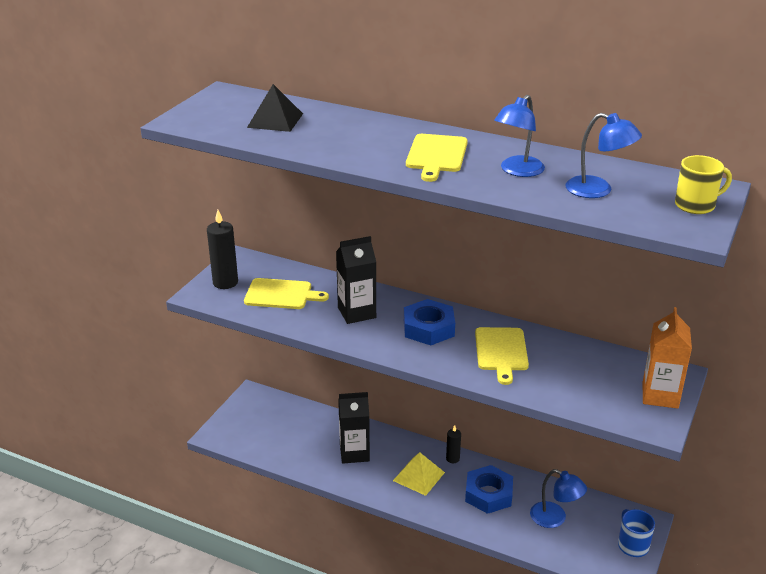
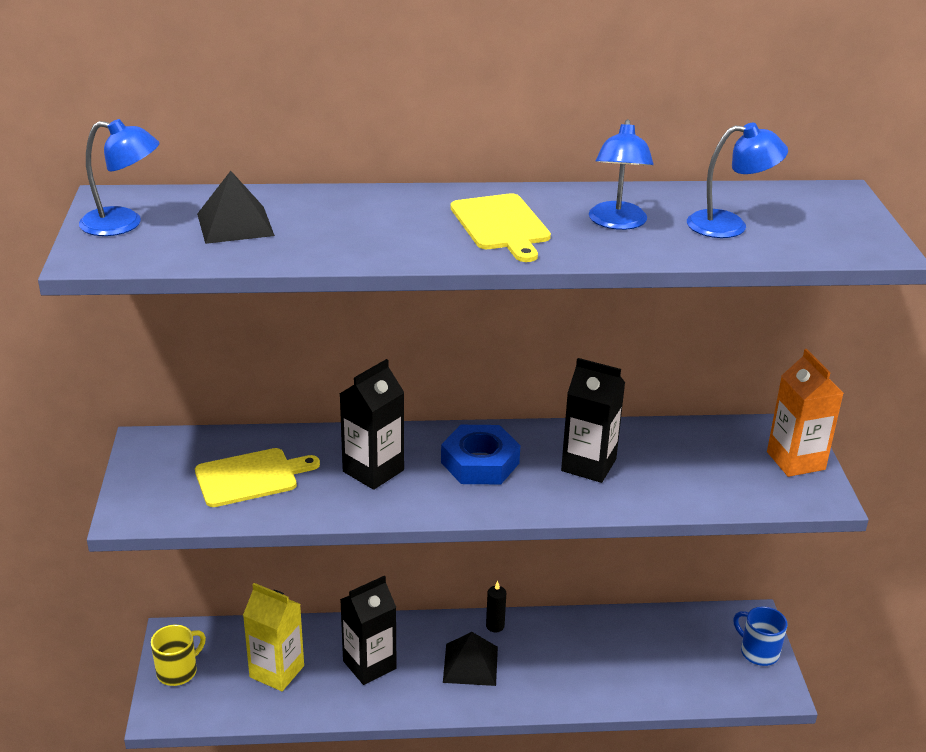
camera: 30 degrees left, 0 degrees up
(225, 282) = (155, 484): black candle -> none
(296, 436) = (277, 671): none -> yellow carton
(419, 476) = (470, 664): yellow pyramid -> black pyramid
(488, 494) = (566, 654): blue nut -> none
(501, 351) = (588, 465): yellow cutting board -> black carton
(555, 518) = (659, 654): blue lamp -> blue lamp (123, 224)
(696, 205) = (844, 218): yellow mug -> yellow mug (178, 671)

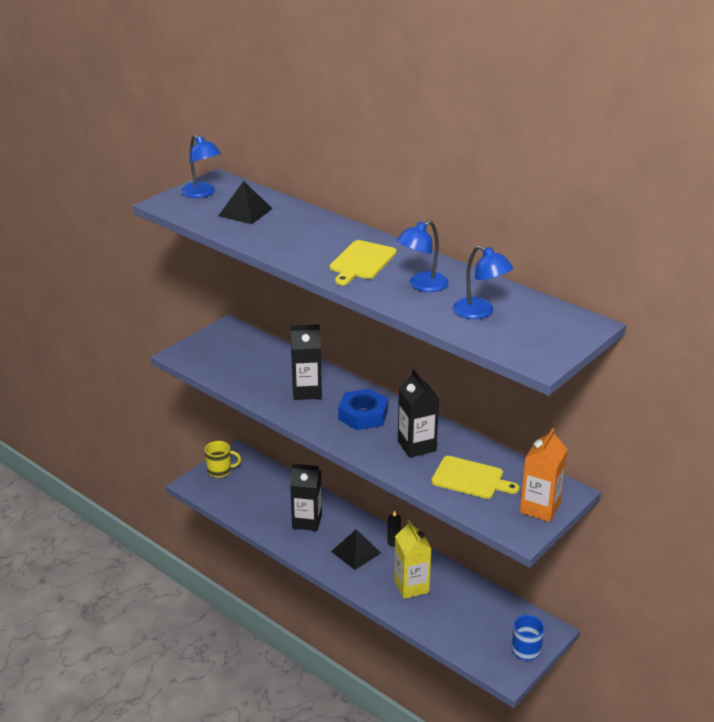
camera: 45 degrees right, 0 degrees up
(251, 477) = (249, 365): yellow cutting board -> yellow cutting board (470, 478)
(277, 671) = (261, 497): yellow carton -> yellow carton (411, 586)

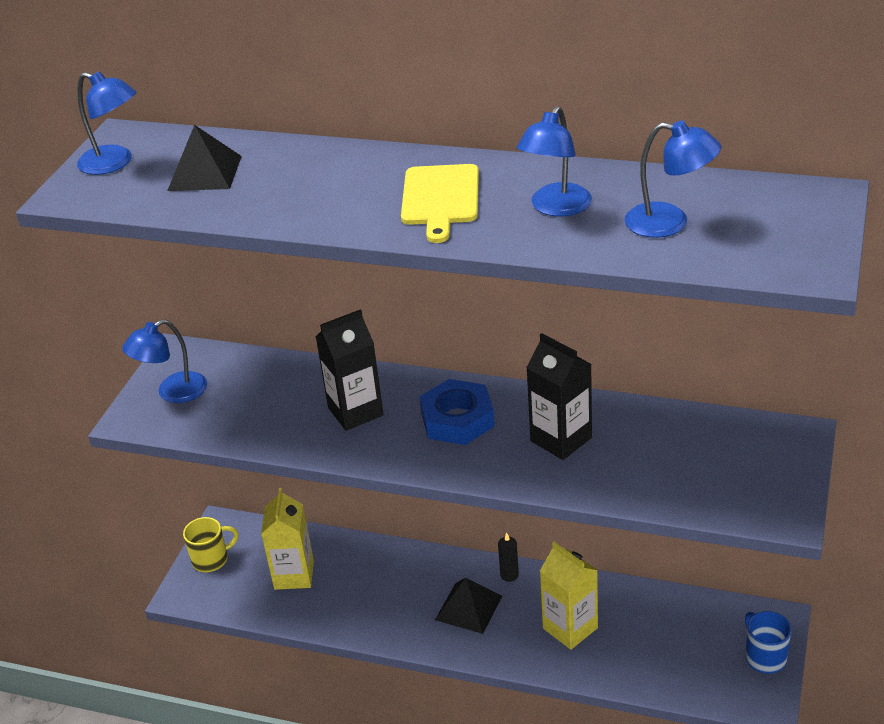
camera: 20 degrees left, 5 degrees up
(211, 348) = (173, 392): none -> blue lamp
(263, 496) = (294, 575): none -> yellow carton
(307, 521) = (376, 588): black carton -> none
(470, 478) = (664, 461): yellow cutting board -> none
(540, 508) = (781, 470): orange carton -> none

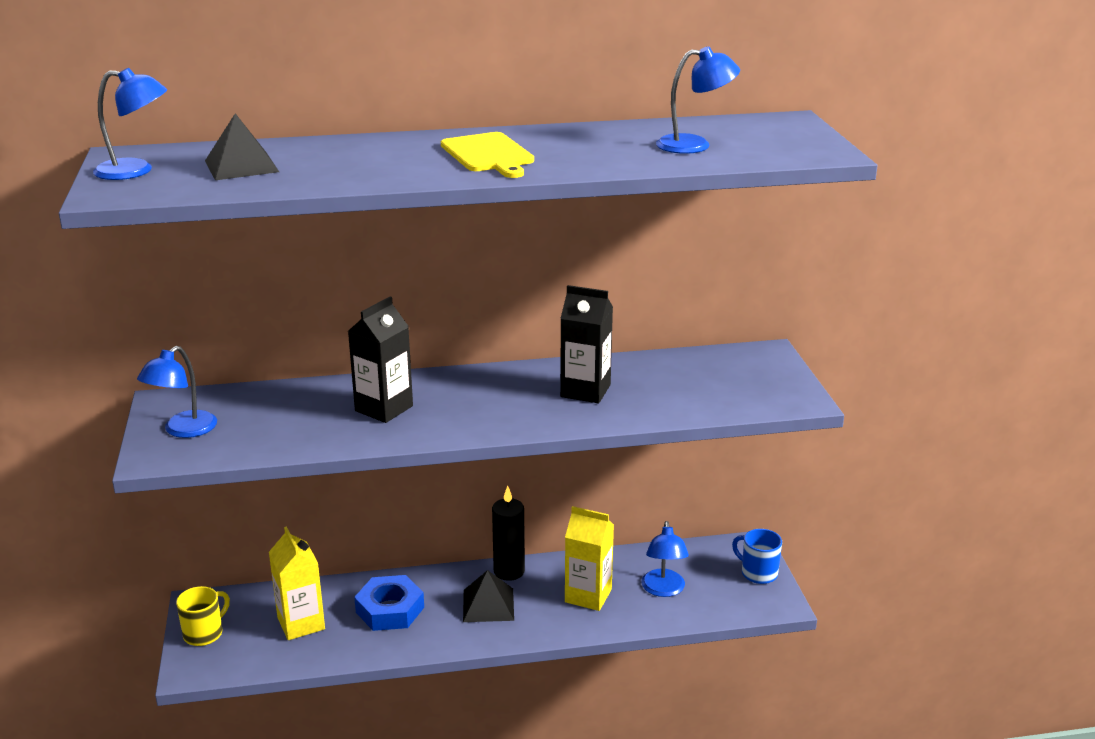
camera: 30 degrees left, 10 degrees down
(457, 420) = (484, 396): blue nut -> blue nut (390, 610)
(509, 575) = (509, 571): black candle -> black candle, size x1.76
(556, 208) = (594, 148): blue lamp -> blue lamp (663, 590)

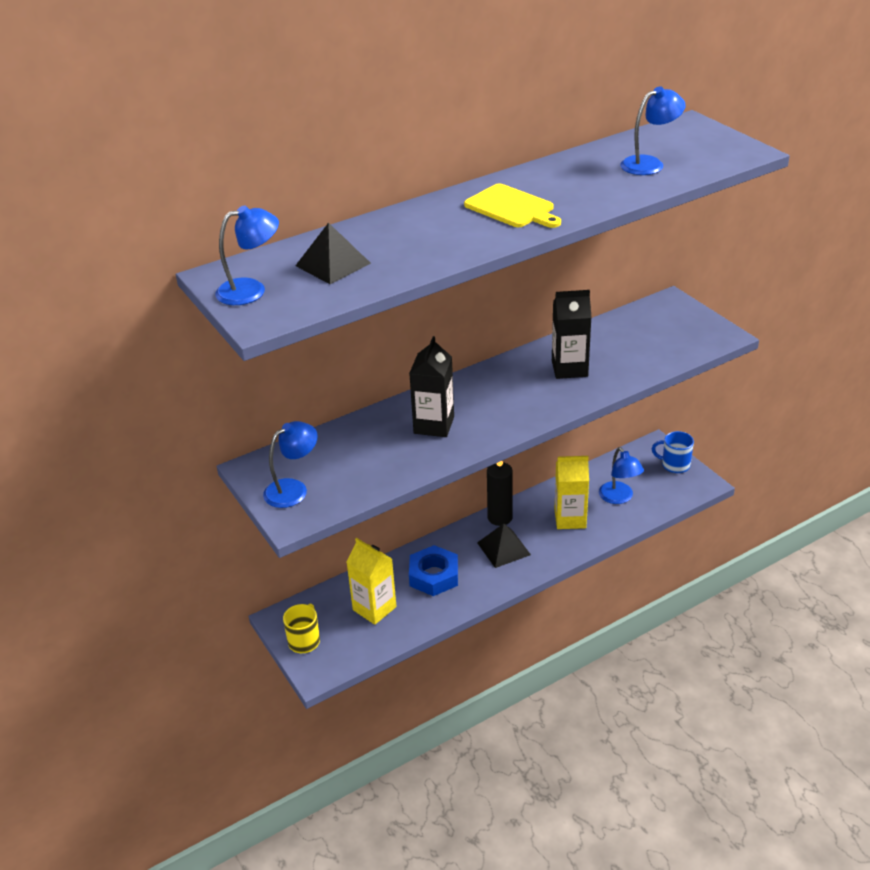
camera: 20 degrees left, 10 degrees up
(183, 430) = (293, 489): blue lamp -> blue lamp turned 135 degrees counterclockwise

